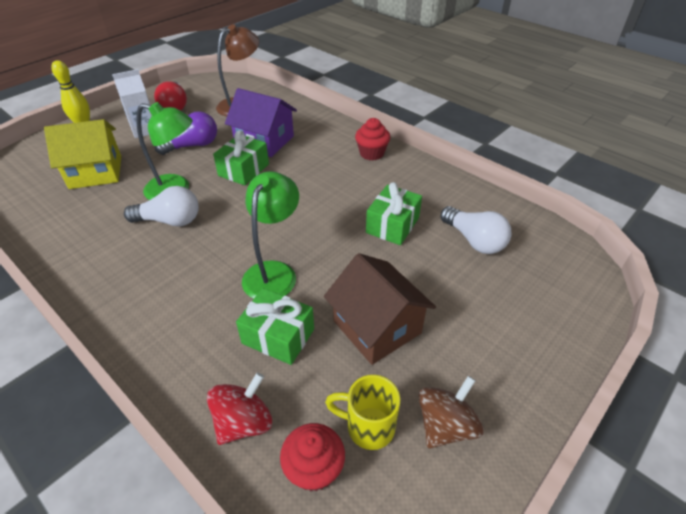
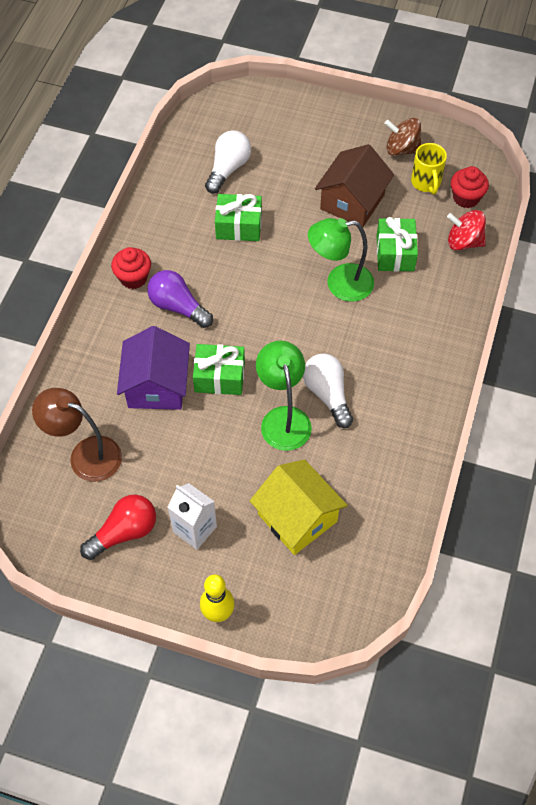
camera: 115 degrees left, 15 degrees up
(193, 146) = (200, 452): purple light bulb -> purple light bulb (178, 307)

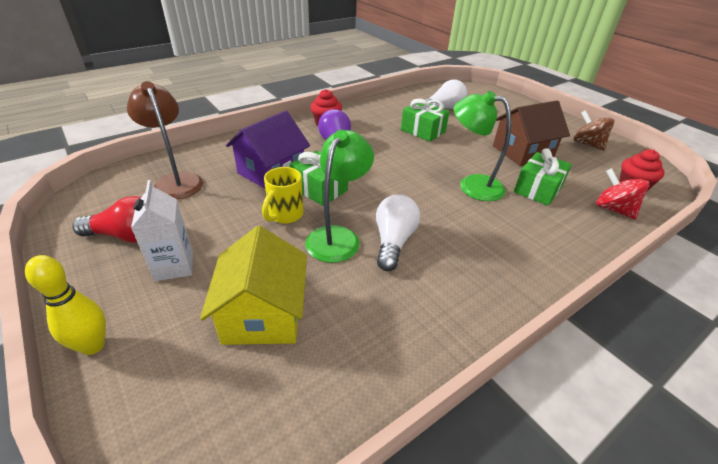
camera: 35 degrees right, 20 degrees down
(426, 183) = (597, 166): yellow mug -> yellow mug (285, 215)

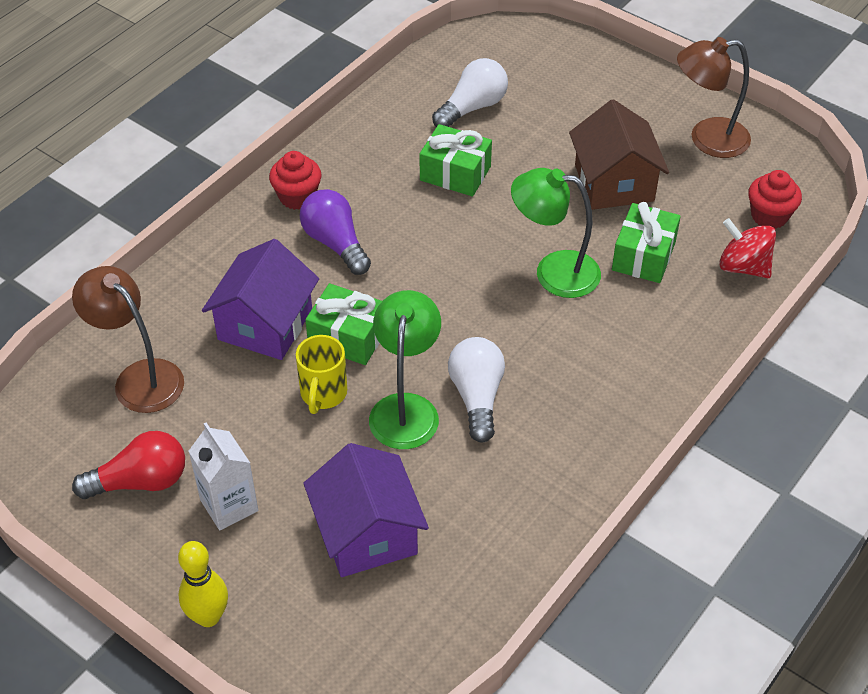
camera: 15 degrees left, 10 degrees up
(263, 314) = (367, 533): yellow house -> purple house
(522, 152) = (614, 183): brown house -> brown house turned 60 degrees counterclockwise
(587, 144) = (707, 139): brown spinning top -> brown lamp

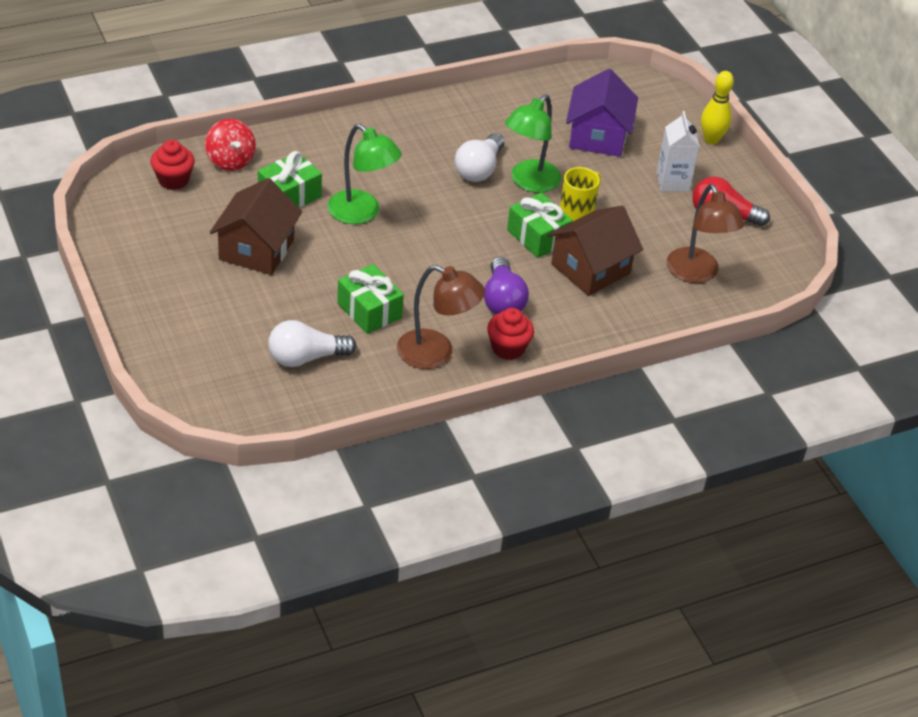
camera: 155 degrees left, 5 degrees down
(265, 324) = (590, 269): purple house -> brown house
(707, 139) = (150, 248): brown lamp -> brown lamp (436, 353)

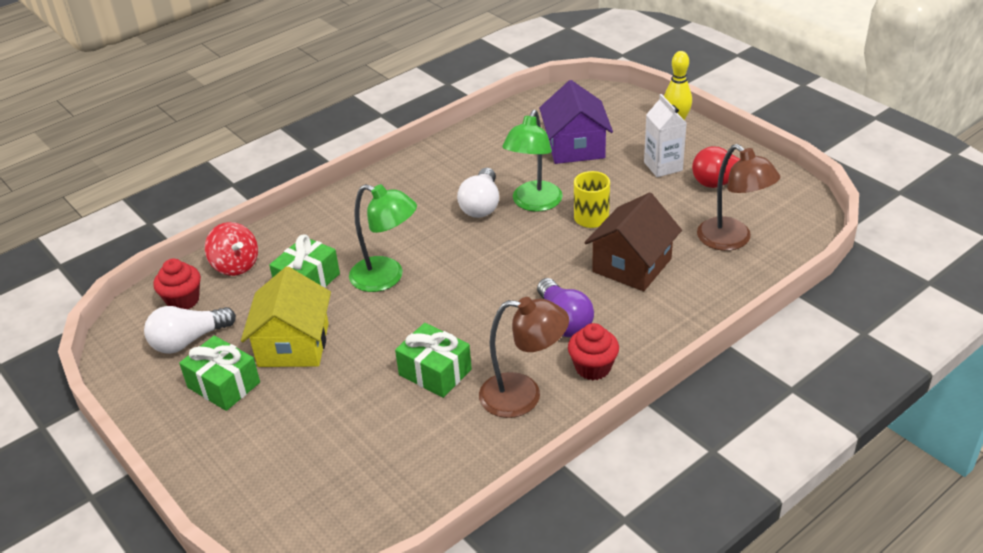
camera: 10 degrees left, 5 degrees down
(256, 249) = (293, 345): brown house -> yellow house
(306, 358) = (389, 444): white light bulb -> white light bulb (189, 340)
(537, 236) = (566, 250): green gift -> green gift (224, 385)

